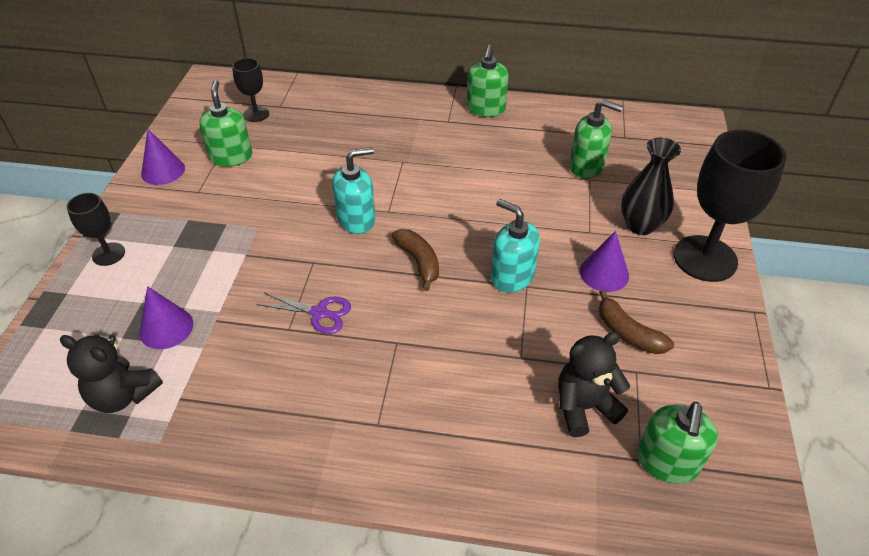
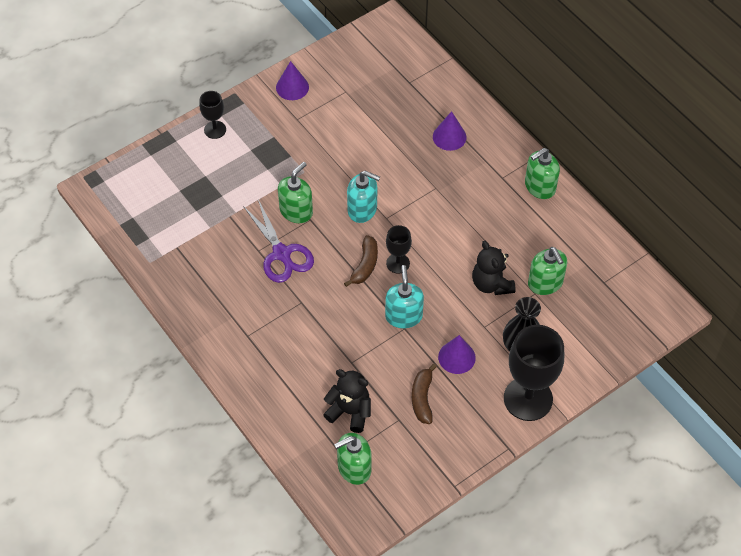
camera: 45 degrees right, 10 degrees up
(123, 395) = (155, 224): black teddy bear -> black teddy bear (491, 284)
(166, 328) = (203, 201): purple cone -> purple cone (449, 137)
(231, 157) = (339, 105): green soap dispenser -> green soap dispenser (296, 211)
(256, 114) = (388, 79): black goblet -> black goblet (398, 263)
(319, 313) = (282, 254): purple scissors -> purple scissors, size x1.57

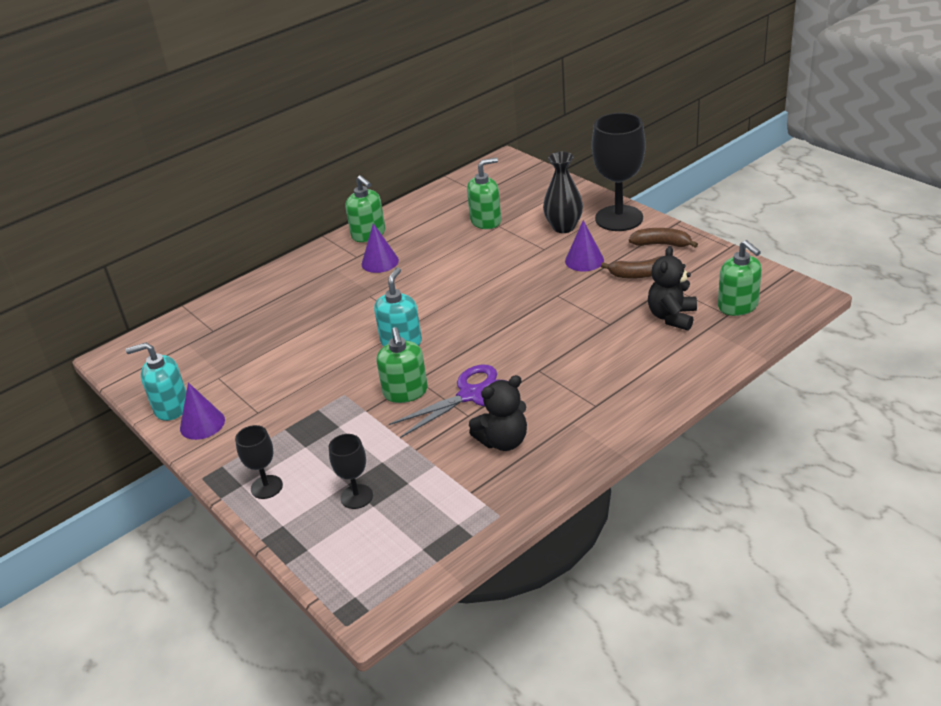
camera: 90 degrees left, 20 degrees down
(296, 211) = (405, 392): green soap dispenser -> green soap dispenser turned 135 degrees counterclockwise
(365, 265) = (479, 330): brown banana -> brown banana (661, 244)
(398, 263) = (474, 309): black goblet -> black goblet (356, 496)
(403, 316) = (542, 297): turquoise soap dispenser -> turquoise soap dispenser (171, 407)
(449, 137) = (298, 294): purple cone -> purple cone (380, 262)
(491, 284) = (492, 249): black teddy bear -> black teddy bear (503, 441)

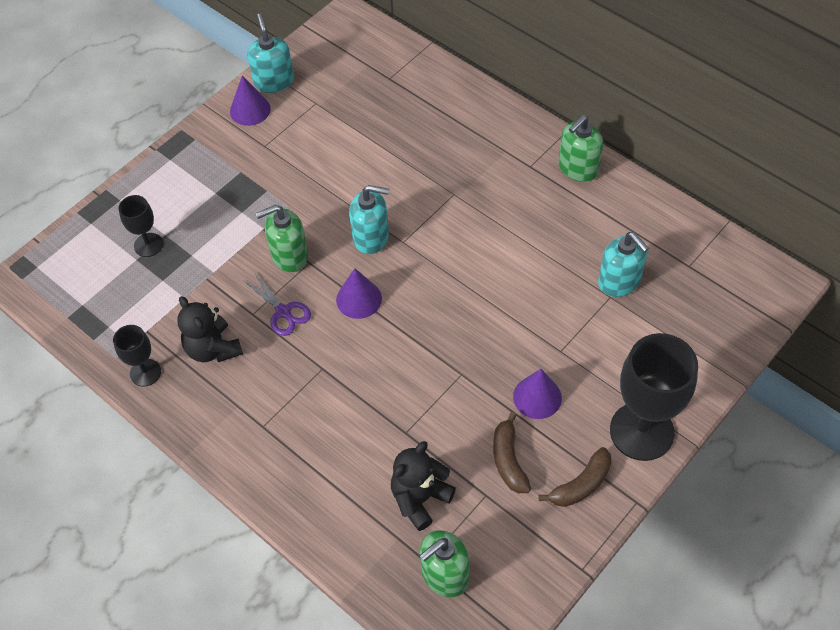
camera: 80 degrees right, 20 degrees up
(266, 487) = (165, 177): black goblet -> black goblet (145, 372)
(380, 262) = (520, 190): purple cone -> purple cone (359, 299)
(471, 395) = (283, 312): purple scissors -> purple scissors, size x0.64
(486, 221) = (619, 281): green soap dispenser -> turquoise soap dispenser
(564, 227) = (613, 368): black vase -> none
(661, 244) = (581, 485): brown banana -> brown banana turned 45 degrees clockwise
(672, 317) = (420, 498): black teddy bear -> black teddy bear turned 60 degrees counterclockwise

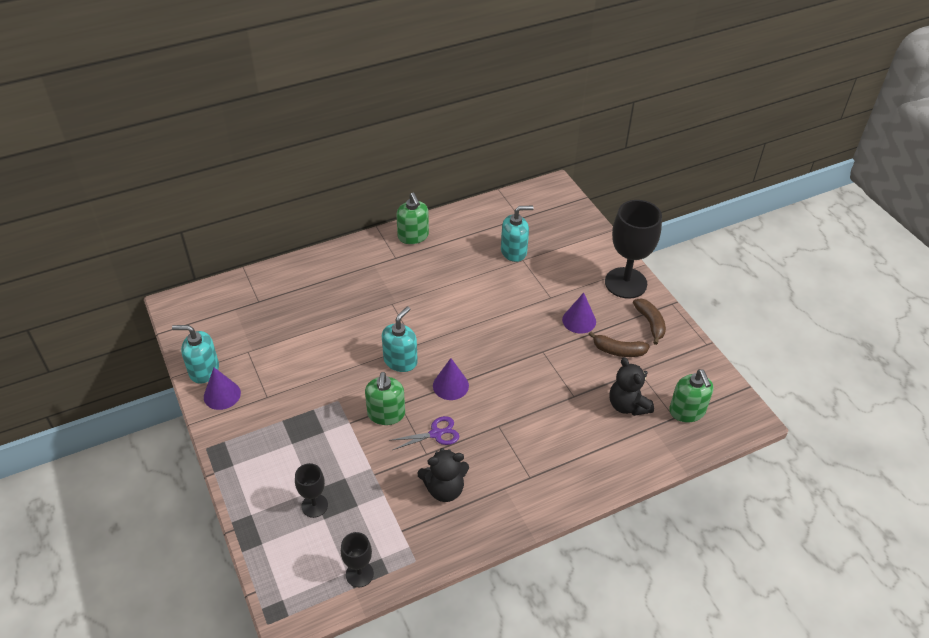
camera: 70 degrees left, 10 degrees down
(145, 372) = (442, 542): black goblet -> black goblet (359, 574)

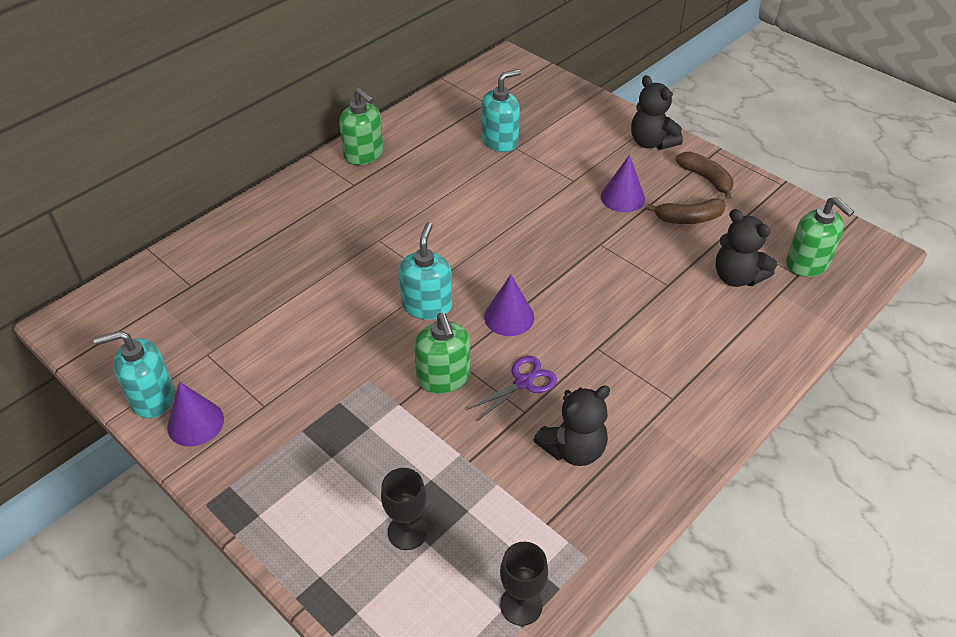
camera: 20 degrees left, 0 degrees up
(625, 283) = (651, 142): black goblet -> black teddy bear

